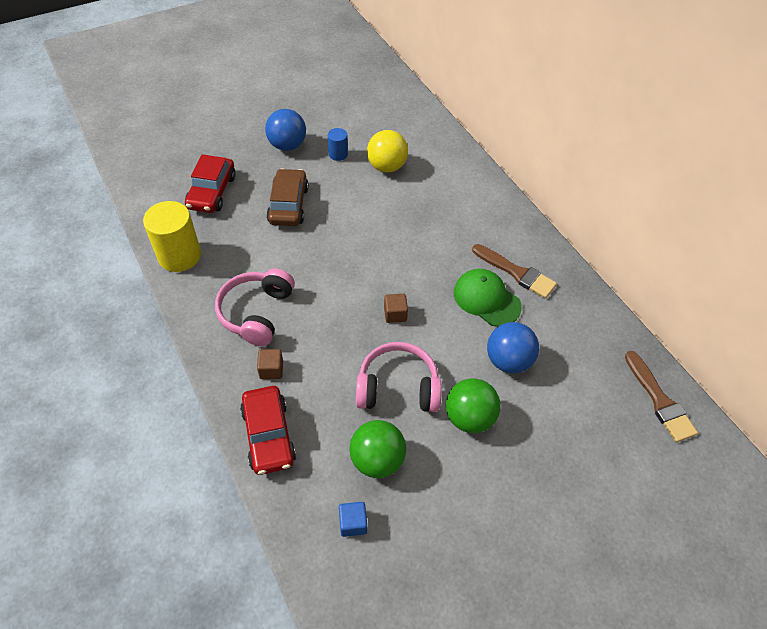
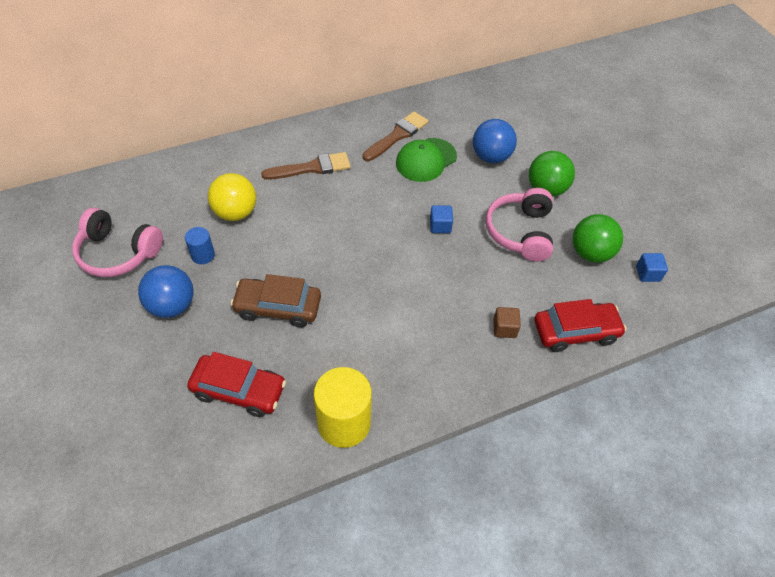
camera: 85 degrees left, 0 degrees up
(256, 312) = (434, 341): pink headphones -> pink headphones (118, 253)
(395, 314) = (440, 226): brown cube -> blue cube
(659, 400) = (524, 82): brown brush -> brown brush (311, 168)

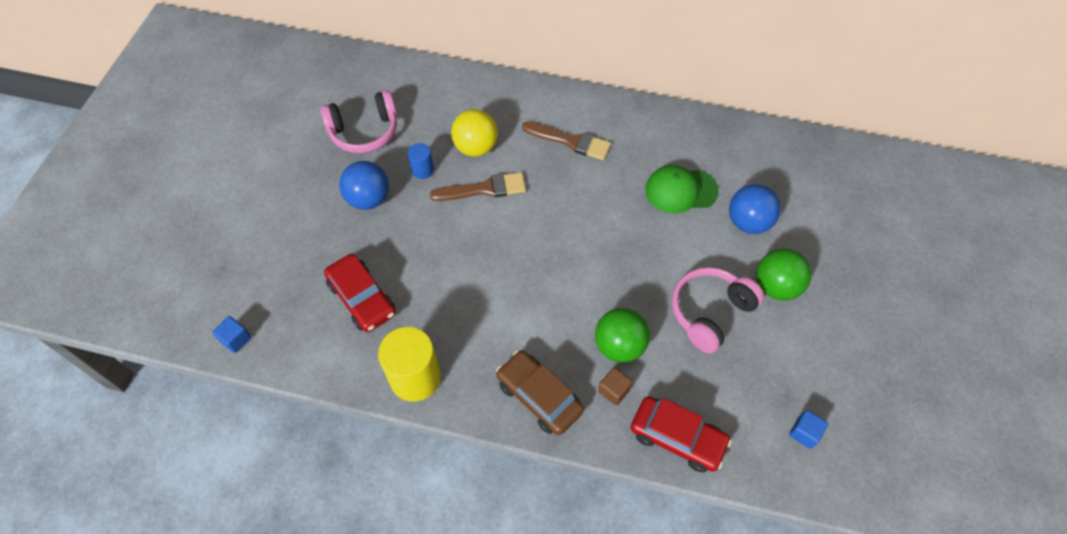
camera: 40 degrees right, 5 degrees up
(118, 253) = (364, 131): pink headphones -> pink headphones turned 75 degrees counterclockwise
(278, 307) = (443, 250): brown car -> brown car (539, 396)
(397, 136) = (674, 152): brown brush -> brown brush (484, 189)
(440, 226) = (638, 261): blue cube -> blue cube (236, 339)
(590, 253) = (763, 375): green ball -> green ball (619, 346)

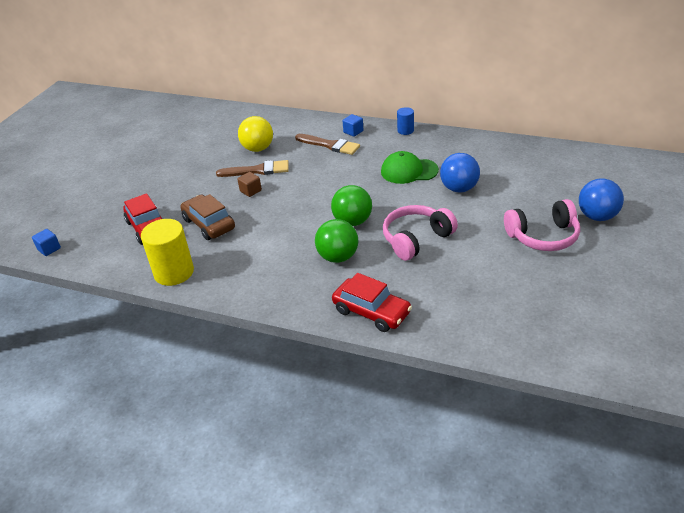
camera: 10 degrees right, 20 degrees down
(364, 131) = (179, 141): pink headphones -> pink headphones (543, 236)
(369, 199) = (171, 175): blue ball -> blue ball (597, 216)
(422, 170) = (215, 160): blue cylinder -> blue cylinder (405, 130)
(539, 396) = (266, 285): brown car -> brown car (209, 224)
(614, 390) = (327, 283): brown cube -> brown cube (250, 191)
(776, 286) = (474, 225): green ball -> green ball (352, 222)
(804, 433) = (479, 311): blue cube -> blue cube (353, 132)

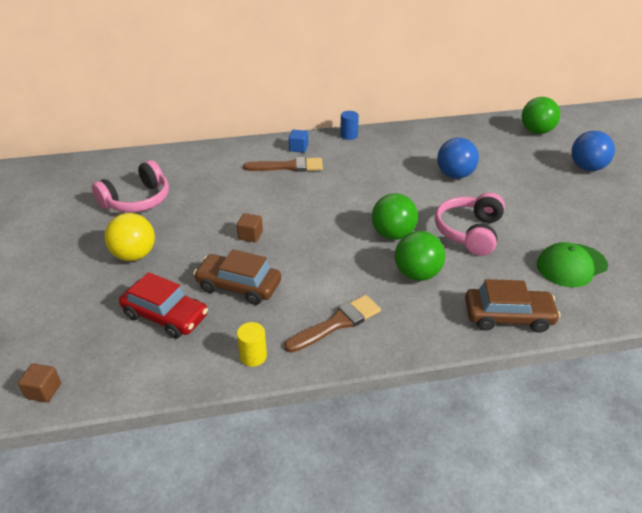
camera: 35 degrees left, 0 degrees up
(49, 249) = (43, 391): blue cube -> brown cube
(174, 272) = (253, 356): yellow cylinder -> yellow cylinder, size x0.51
(257, 170) = (235, 212): brown brush -> brown brush (337, 323)
(258, 149) = (212, 189): yellow ball -> yellow ball (134, 255)
(371, 312) = (508, 316): red car -> brown car
(409, 171) = (393, 171): green cap -> green cap (571, 265)
(543, 236) = (568, 196): pink headphones -> pink headphones (137, 200)
(588, 169) = (536, 131): none -> green ball

